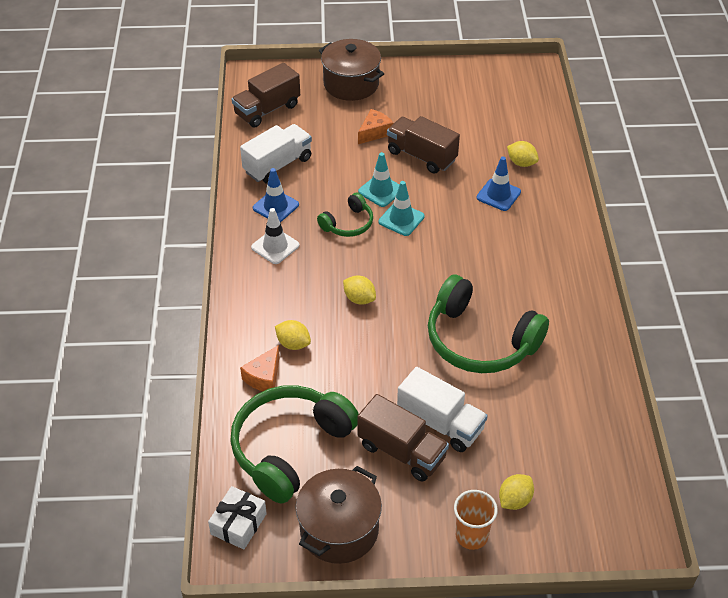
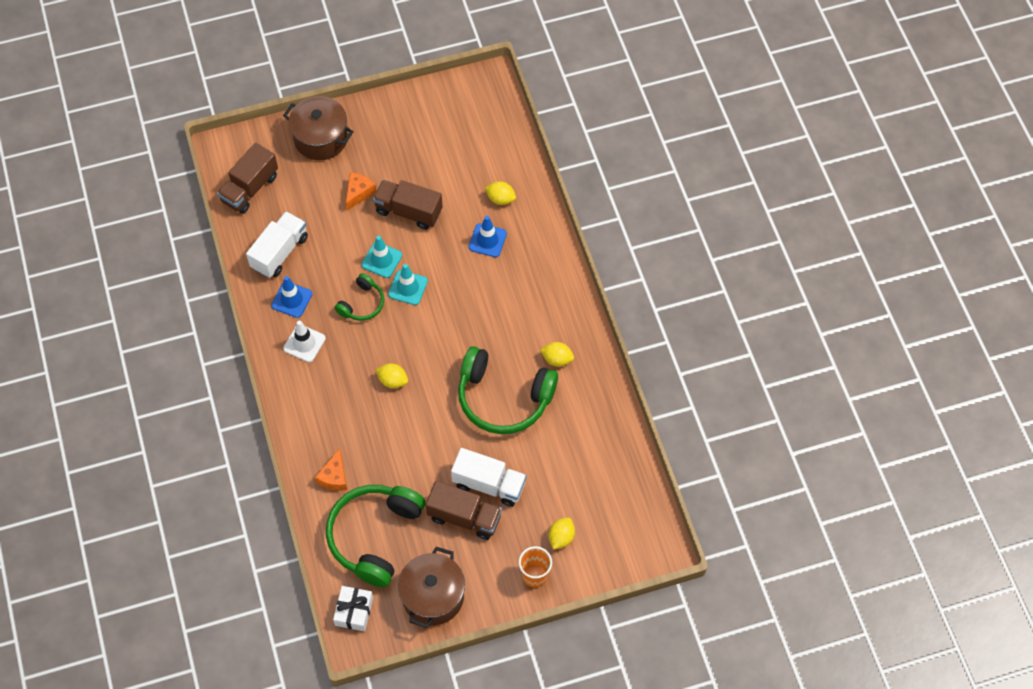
camera: 15 degrees left, 15 degrees up
(293, 344) = (349, 439): yellow lemon -> yellow lemon (557, 359)

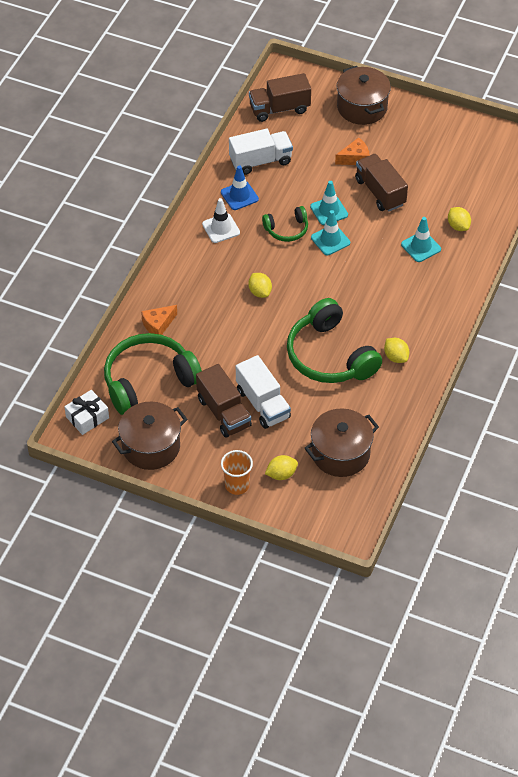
camera: 40 degrees right, 10 degrees down
(487, 240) = (421, 247): blue traffic cone -> turquoise traffic cone
(591, 481) = (340, 454): none -> brown pot

